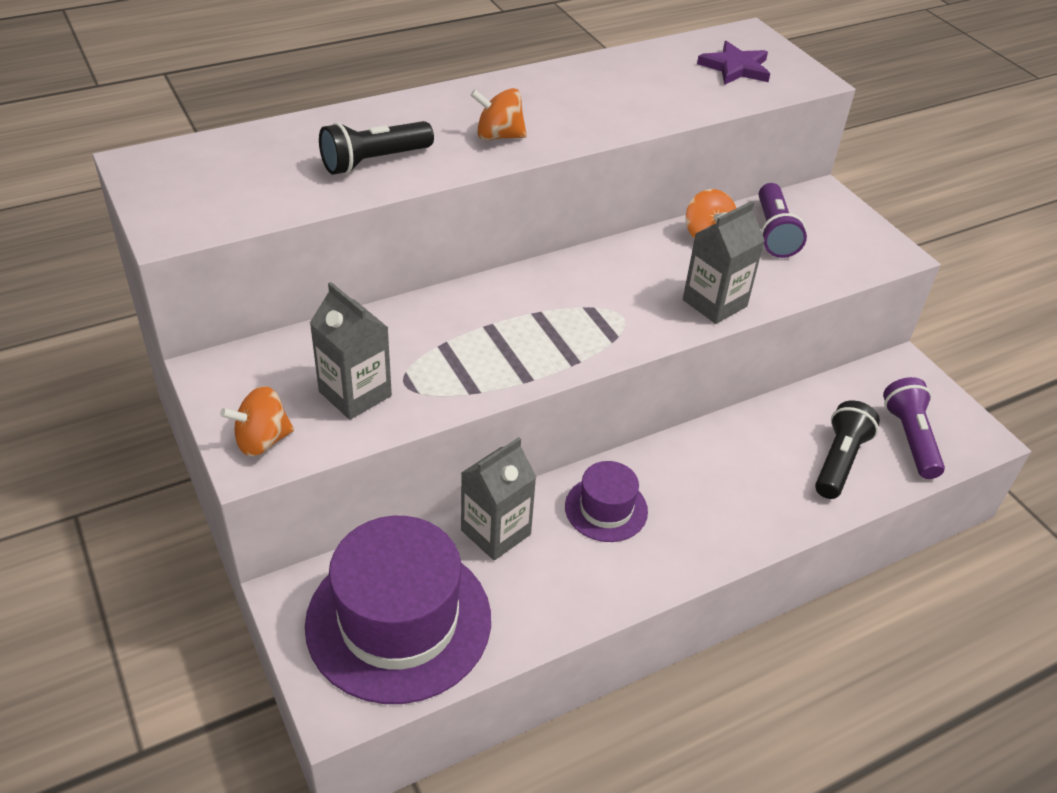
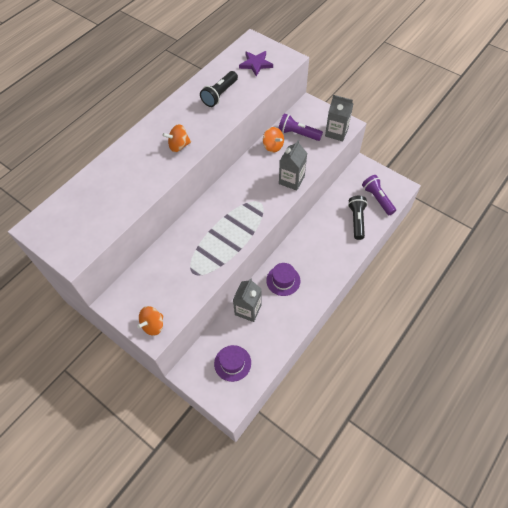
camera: 20 degrees left, 15 degrees up
(355, 394) = (176, 287): grey carton -> grey carton (336, 132)
(374, 161) = (135, 183): black flashlight -> black flashlight (220, 95)
(399, 621) = (232, 363): purple hat -> purple hat, size x0.50
(774, 233) = (298, 134): purple flashlight -> purple flashlight turned 135 degrees clockwise

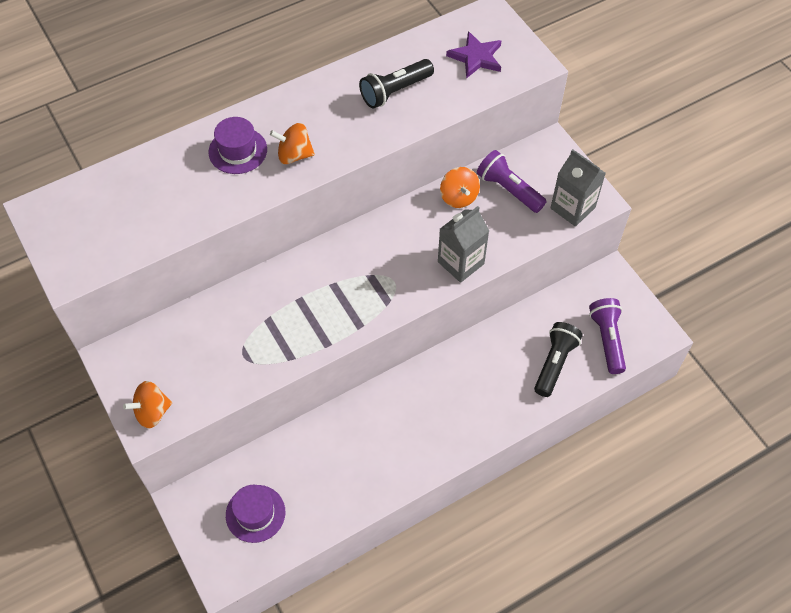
camera: 20 degrees right, 0 degrees up
(248, 309) = (316, 441): grey carton -> none
(283, 280) = (390, 416): purple hat -> purple hat (238, 151)

